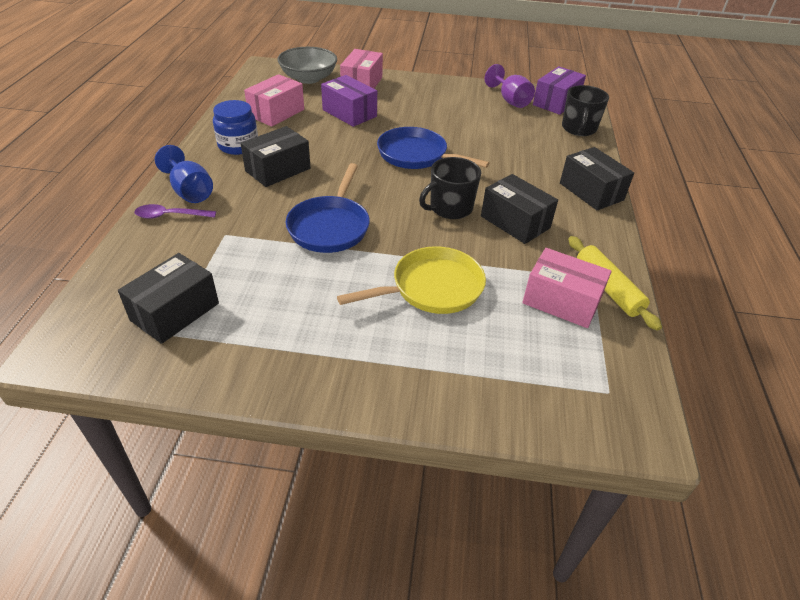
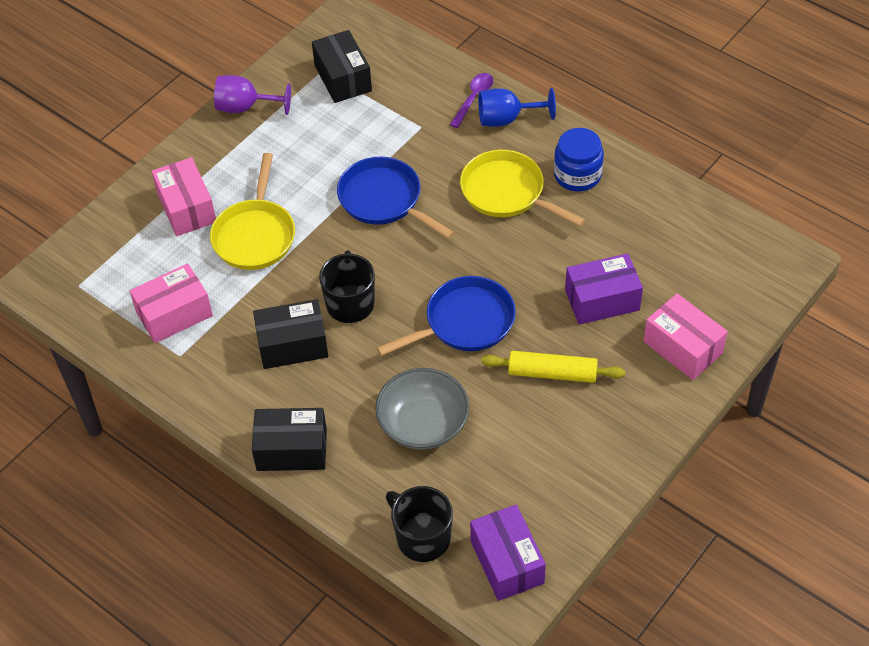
camera: 125 degrees right, 10 degrees up
(276, 113) = (639, 229): pink box -> pink box (186, 208)
(278, 170) = (507, 193): black box -> yellow pan
(308, 78) = (728, 294): grey bowl -> grey bowl (423, 424)
(510, 100) = (543, 504): purple goblet -> purple goblet (245, 107)
(608, 288) = (161, 359): yellow rolling pin -> yellow rolling pin (552, 373)

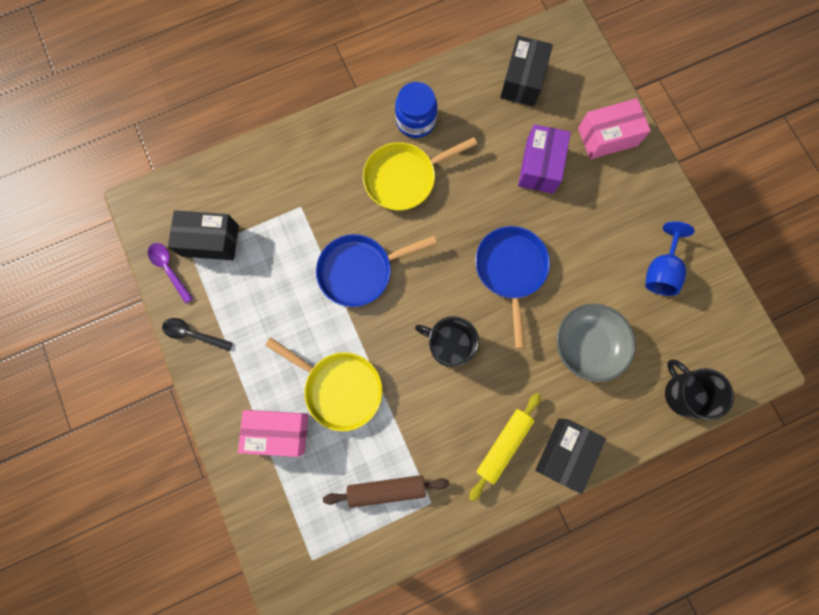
camera: 65 degrees left, 25 degrees up
(174, 314) = (386, 489): pink box -> brown rolling pin
(245, 107) = (193, 334): purple goblet -> black spoon
(292, 345) = (466, 408): black box -> black box (522, 80)
(422, 538) = (683, 393): black mug -> black mug turned 75 degrees clockwise
(473, 99) = (295, 153): purple spoon -> purple spoon (169, 269)
(506, 119) = (330, 140): blue goblet -> blue goblet (660, 271)
(507, 562) = (728, 345): purple box -> none
(552, 373) = (586, 233): yellow rolling pin -> yellow rolling pin (503, 445)

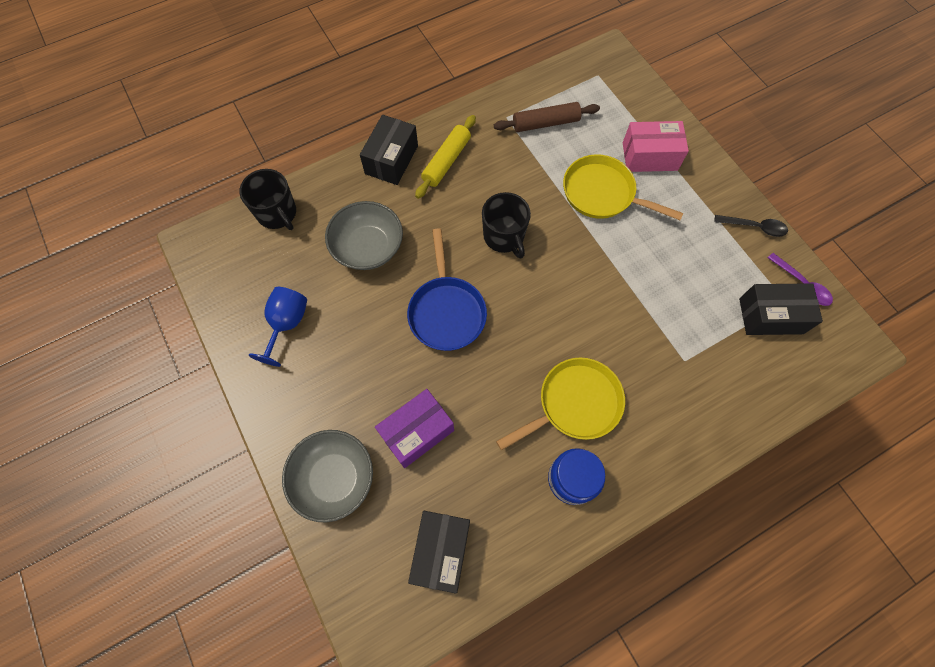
camera: 175 degrees right, 10 degrees down
(360, 271) = (604, 298): blue pan -> none
(449, 345) = (504, 237): black mug -> black mug turned 45 degrees clockwise
(540, 166) = (417, 432): purple box -> purple box turned 45 degrees clockwise
(607, 137) = (334, 478): pink box -> grey bowl

